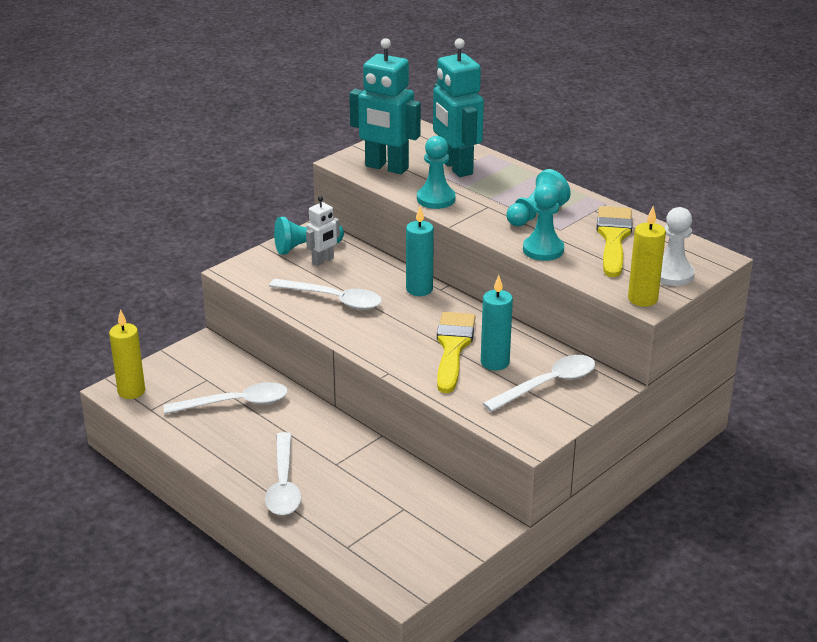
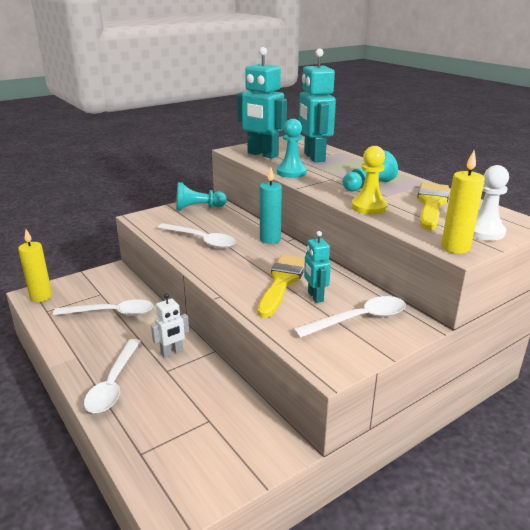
camera: 10 degrees right, 5 degrees down
(323, 261) = (206, 216): white robot -> white robot (172, 352)
(495, 362) = (315, 297): turquoise candle -> turquoise robot
(543, 250) = (369, 207): turquoise pawn -> yellow pawn

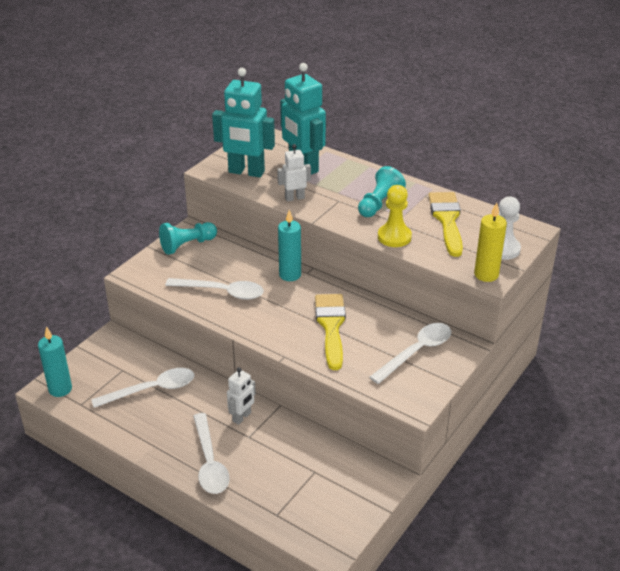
camera: 20 degrees left, 10 degrees up
(41, 296) = (60, 389): yellow candle -> turquoise candle
(291, 172) = (294, 198): turquoise pawn -> white robot
(315, 297) = (368, 336): turquoise robot -> none

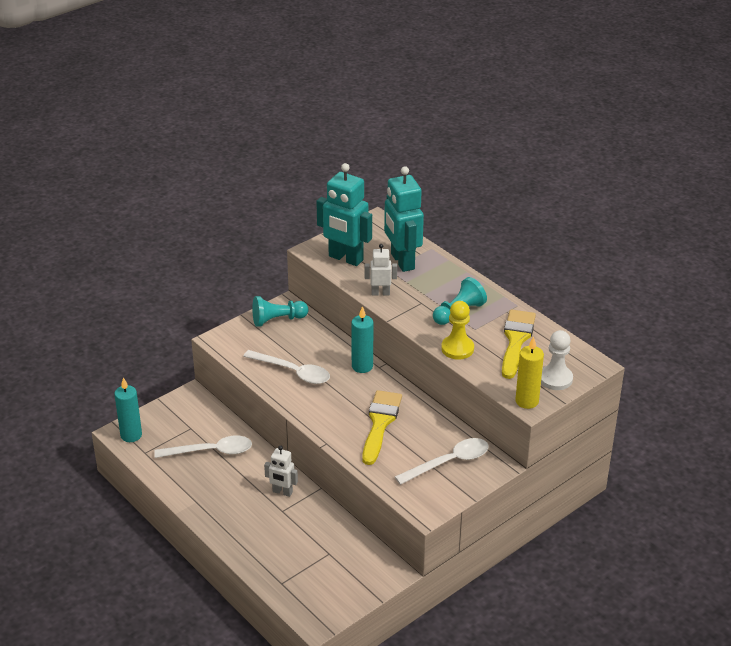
camera: 15 degrees right, 0 degrees up
(209, 462) = (239, 526): white spoon -> none
(242, 417) = (282, 492): white robot -> white robot turned 60 degrees clockwise

